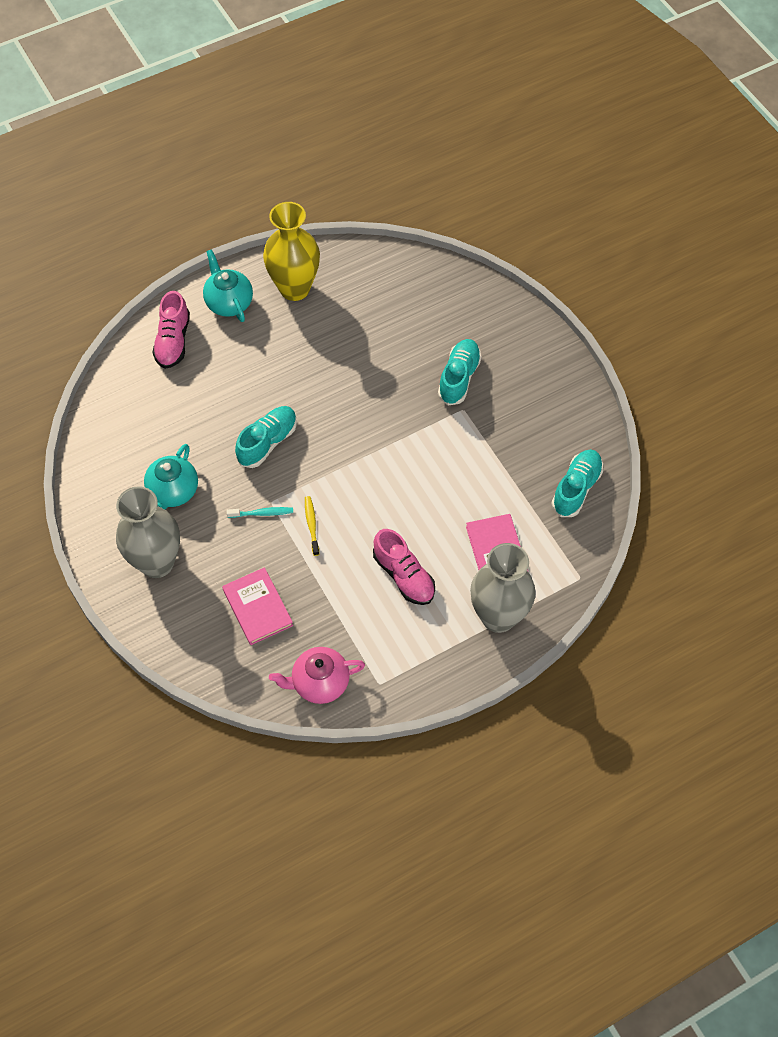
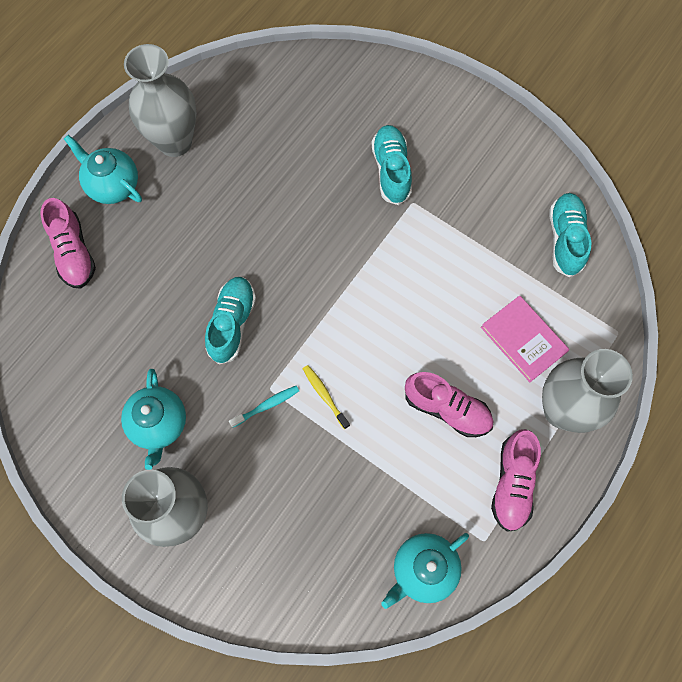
camera: 25 degrees left, 10 degrees up
(257, 607) = (315, 515): pink book -> none
(294, 288) = (175, 142): yellow vase -> grey vase
(319, 683) = (423, 570): pink teapot -> turquoise teapot
(426, 652) = (512, 483): none -> pink shoe

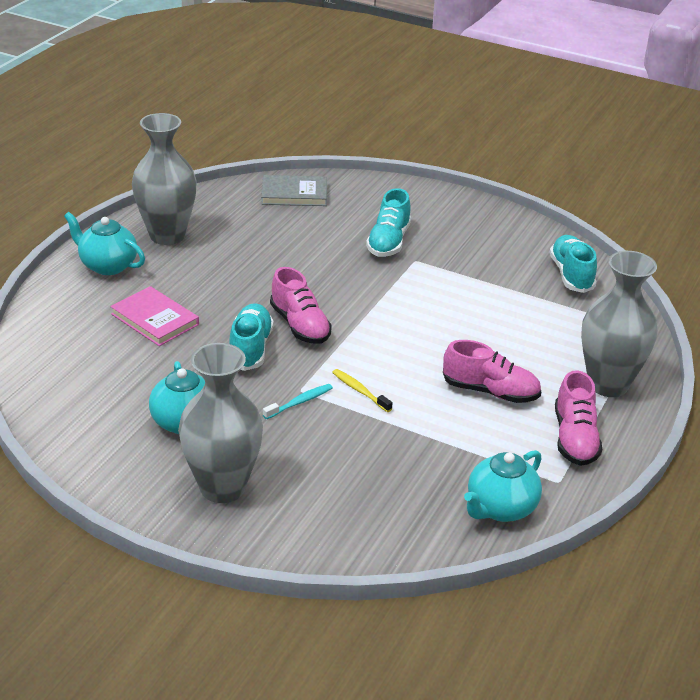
camera: 10 degrees left, 35 degrees down
(73, 253) = (72, 311): pink shoe -> pink shoe (300, 325)
(309, 82) = (294, 194): none -> grey book
(391, 170) = (388, 242): turquoise shoe -> turquoise shoe turned 150 degrees counterclockwise
(523, 339) = (552, 340): pink book -> pink book (155, 319)

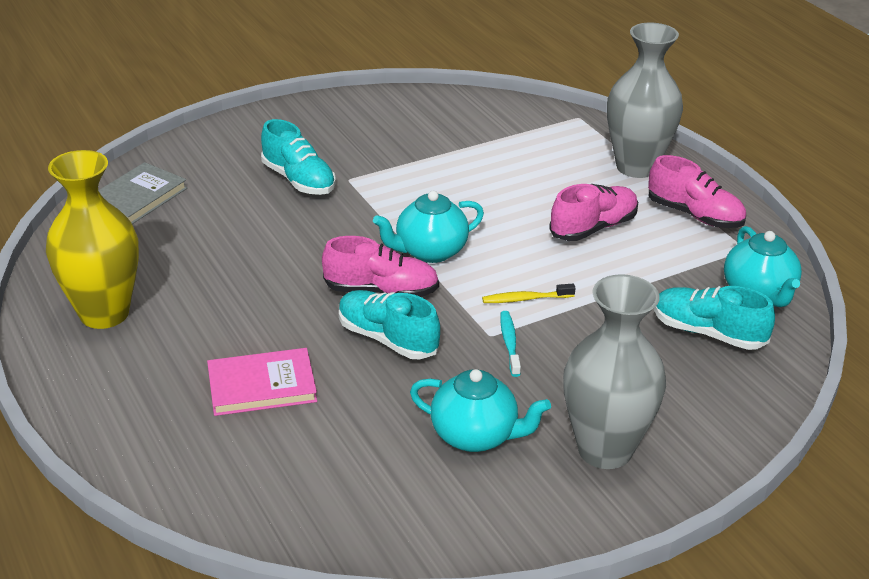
camera: 55 degrees left, 0 degrees up
(107, 265) = (110, 382): turquoise teapot -> turquoise teapot (430, 251)
(167, 235) = (104, 313): grey vase -> yellow vase
(571, 275) = (464, 113): turquoise shoe -> turquoise shoe (708, 333)

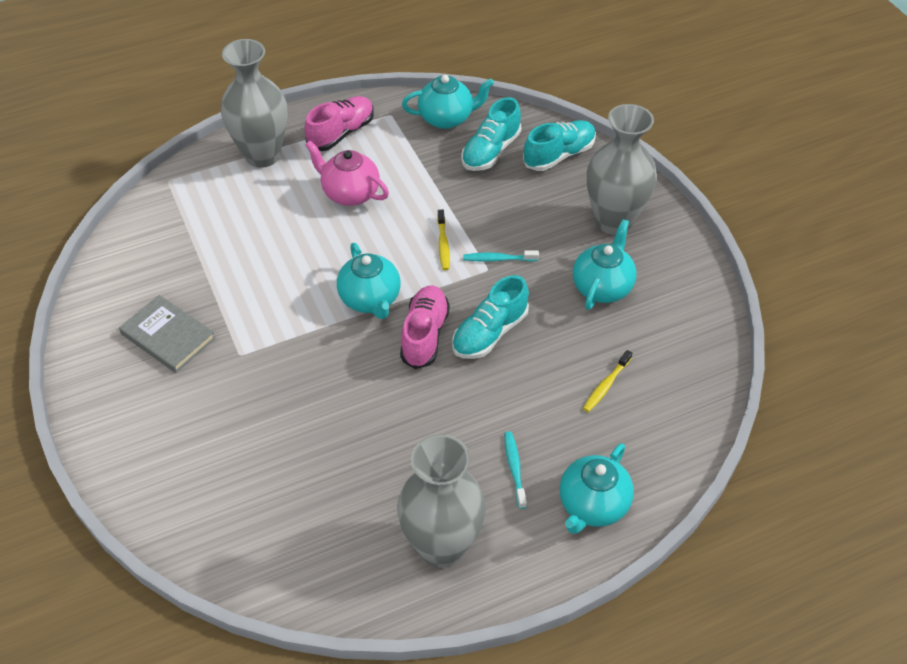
camera: 85 degrees left, 15 degrees up
(104, 313) = (442, 546): yellow vase -> grey vase
(135, 421) = (592, 505): none -> turquoise teapot
(137, 198) = (239, 538): grey book -> grey book (168, 336)
(192, 361) = (514, 468): none -> turquoise toothbrush
(262, 386) = (547, 417): pink book -> none
(299, 180) = (233, 394): turquoise shoe -> turquoise shoe (559, 155)
(308, 436) = (606, 385): none -> yellow toothbrush
(593, 228) = (350, 193): pink shoe -> pink teapot

